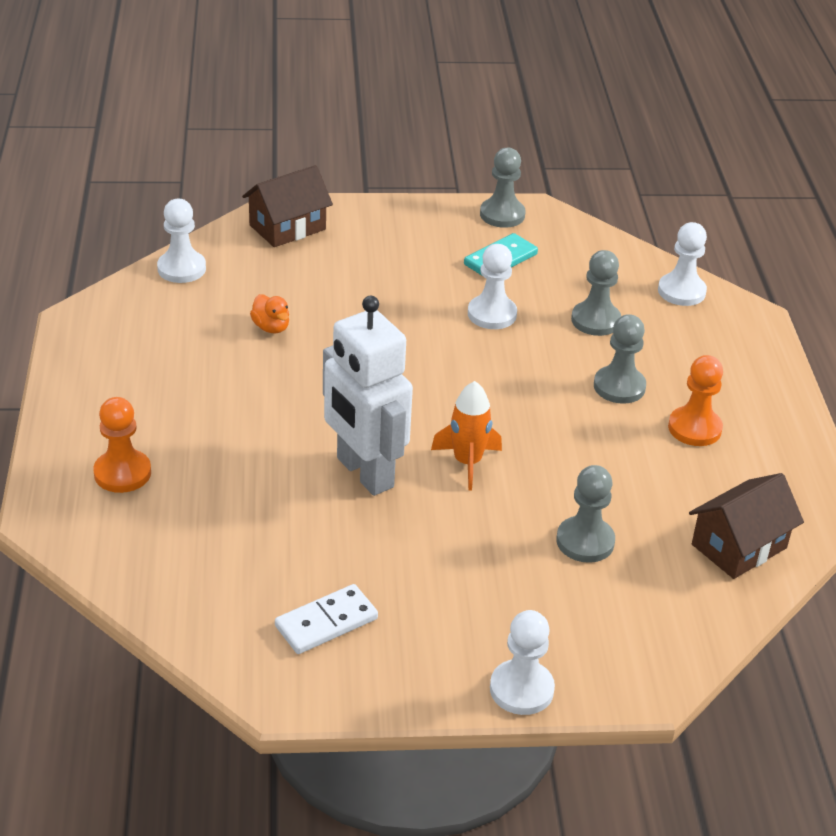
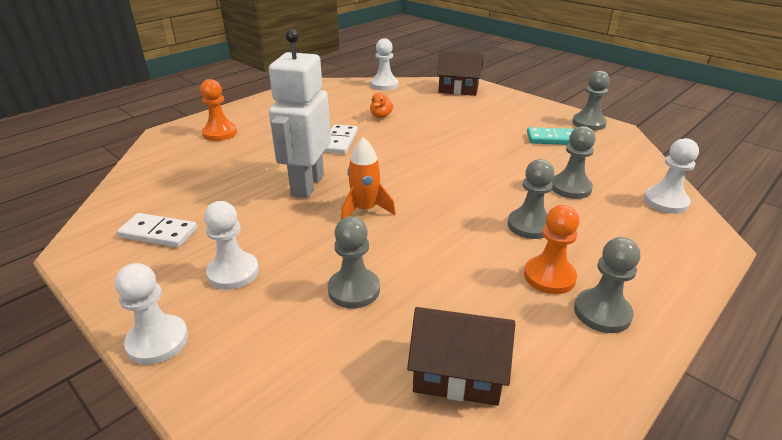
camera: 50 degrees right, 5 degrees down
(292, 395) = (339, 141): none -> white domino
(492, 314) = (505, 157): white pawn -> white pawn (233, 272)
(760, 435) = (602, 312): none -> grey pawn

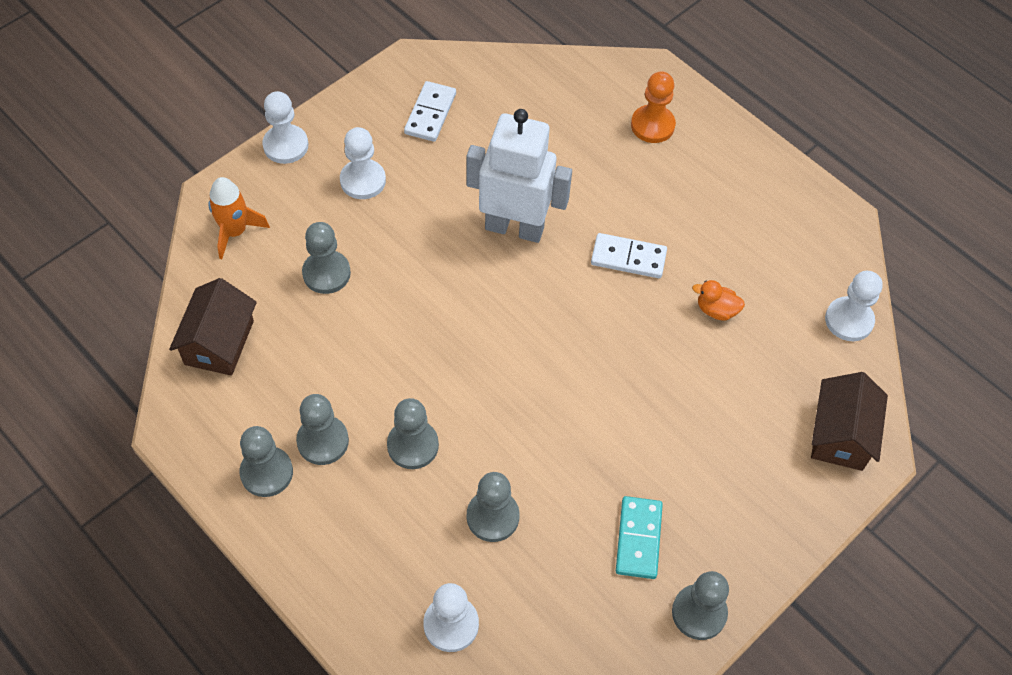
camera: 90 degrees right, 25 degrees up
(365, 210) = (458, 285): orange rocket -> orange rocket (235, 232)
(549, 277) = (323, 441): orange pawn -> grey pawn

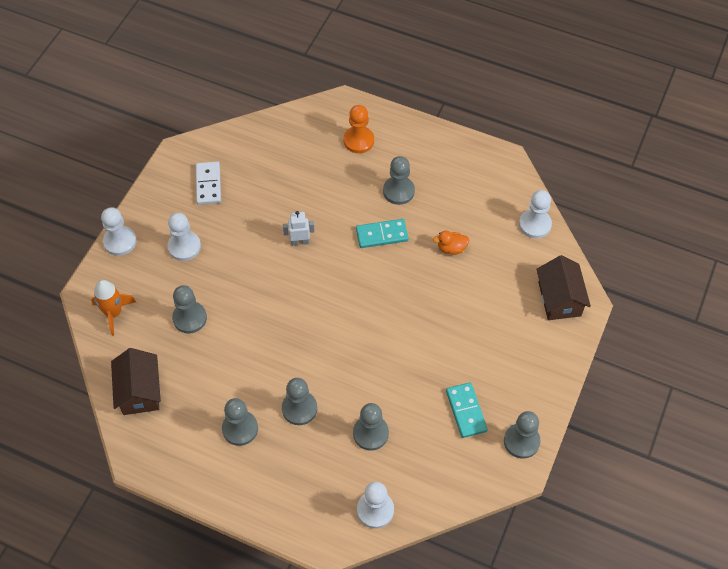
camera: 20 degrees left, 0 degrees up
(266, 472) = (213, 463): grey pawn -> grey pawn (398, 191)
(514, 227) = (300, 242): white robot -> white robot, size x0.44
(628, 258) = (382, 235): white domino -> turquoise domino

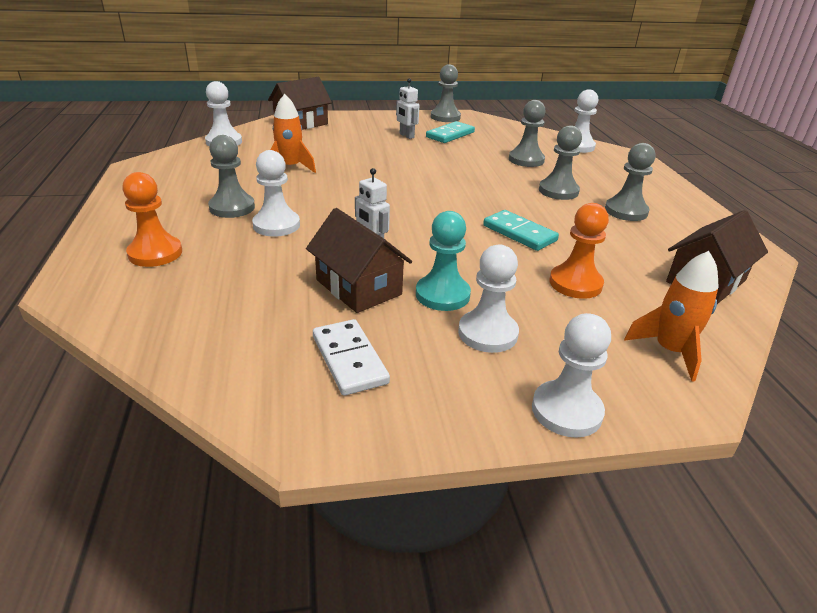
camera: 125 degrees left, 25 degrees down
(189, 318) = (575, 283): grey pawn -> orange pawn
(208, 184) = (349, 359): white domino -> white domino turned 75 degrees counterclockwise
(227, 247) = (442, 295): none -> turquoise pawn
(261, 214) = (358, 287): none -> brown house
(358, 205) = (276, 225): none -> white pawn
(382, 235) = (308, 202): turquoise domino -> turquoise domino (519, 233)
(451, 248) = (290, 167): orange duck -> orange rocket
(482, 370) = (406, 136): none -> white robot

